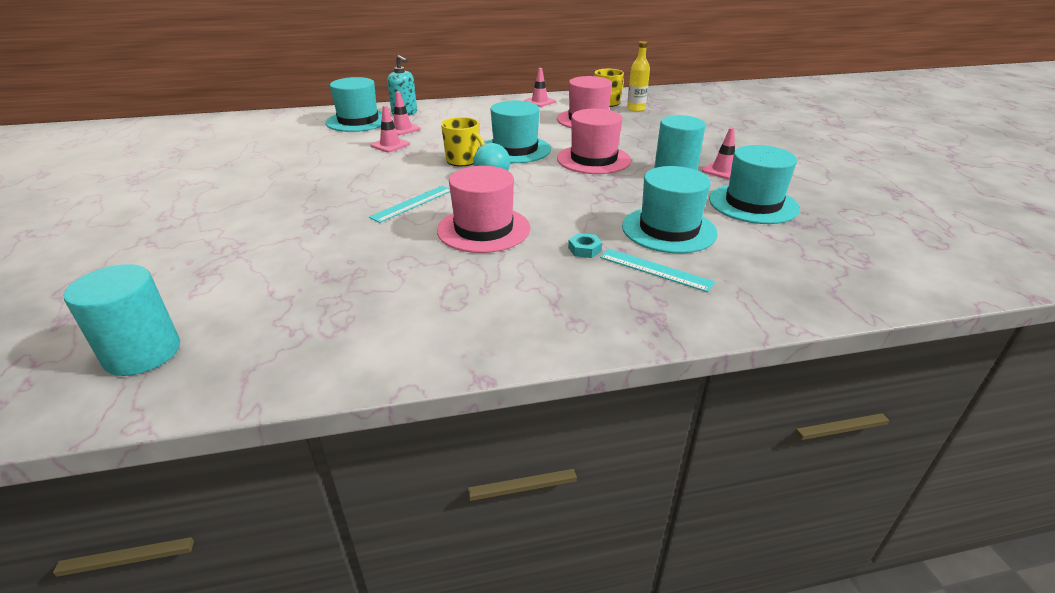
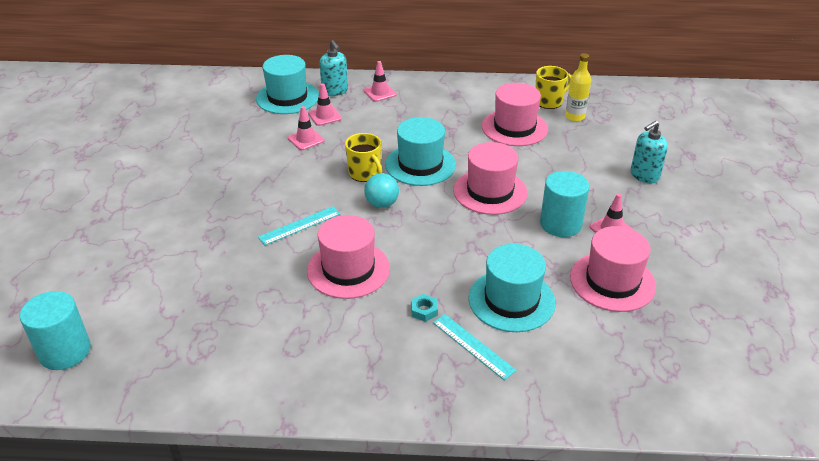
camera: 15 degrees right, 5 degrees up
(539, 102) = (478, 90): pink traffic cone -> pink traffic cone (380, 93)
(723, 136) = (644, 175): none -> turquoise soap dispenser
(753, 204) = (612, 281): turquoise hat -> pink hat

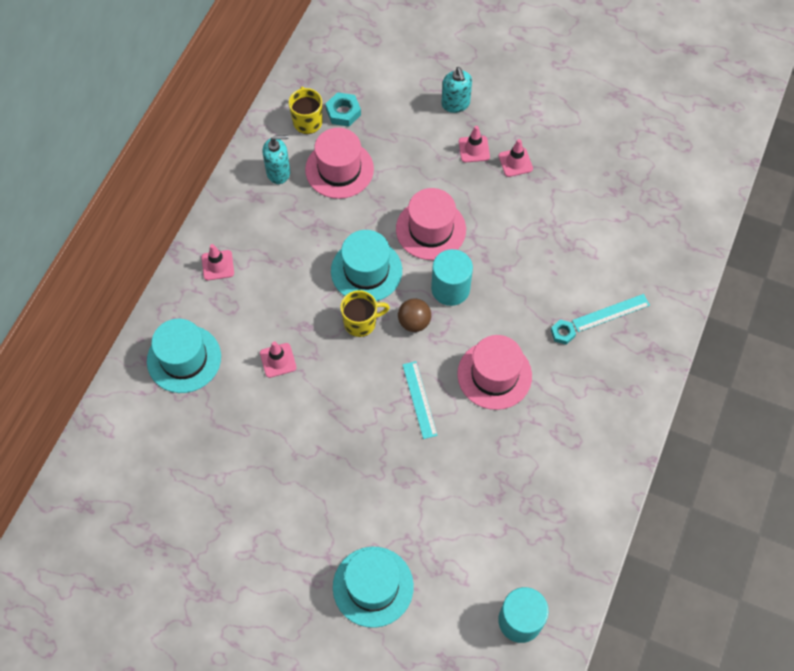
camera: 70 degrees left, 25 degrees up
(325, 116) = (240, 331): pink traffic cone -> pink traffic cone (474, 149)
(335, 91) = (193, 308): turquoise soap dispenser -> turquoise soap dispenser (278, 172)
(382, 204) = (414, 322): turquoise ball -> brown ball
(511, 300) = (572, 268): turquoise hat -> turquoise hat (373, 586)
(560, 224) = (495, 195): turquoise cylinder -> turquoise cylinder (450, 289)
(575, 117) = (343, 112): yellow bottle -> turquoise nut
(612, 281) = (575, 191): pink hat -> none

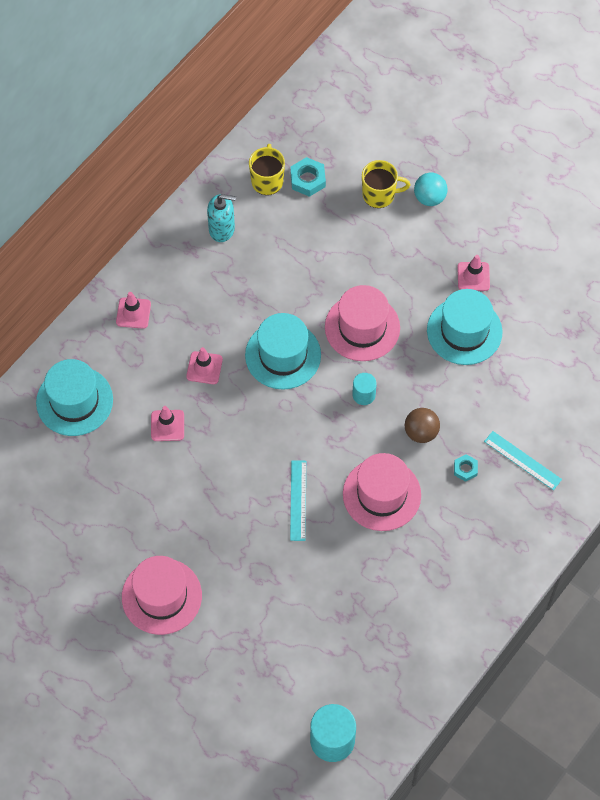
camera: 15 degrees right, 0 degrees up
(339, 169) = (286, 241): pink hat -> pink hat (161, 596)
(361, 322) = (262, 407): yellow mug -> yellow mug (379, 195)
(373, 586) = (198, 671): turquoise hat -> turquoise hat (464, 331)
(414, 322) = (316, 420): brown ball -> brown ball (421, 432)
(450, 289) = (363, 395): turquoise cylinder -> turquoise cylinder, size x0.56
(455, 104) = (429, 197): turquoise soap dispenser -> turquoise ball
(474, 149) = (434, 252): pink traffic cone -> pink traffic cone (204, 368)
(611, 313) = (522, 460): turquoise ruler -> turquoise ruler turned 45 degrees clockwise

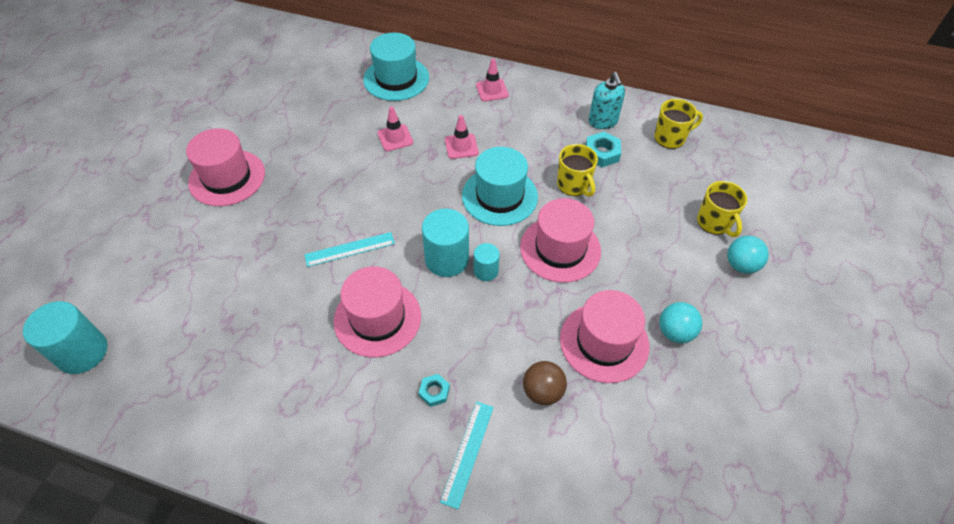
camera: 70 degrees right, 10 degrees down
(294, 288) = (574, 185): none -> yellow mug
(307, 179) = (691, 165): turquoise nut -> turquoise nut (602, 153)
(339, 422) = (447, 259): none -> turquoise cylinder
(421, 432) = (463, 334): brown ball -> brown ball (542, 391)
(464, 331) = (604, 342): turquoise hat -> pink hat
(473, 276) = (675, 332): pink traffic cone -> turquoise ball

